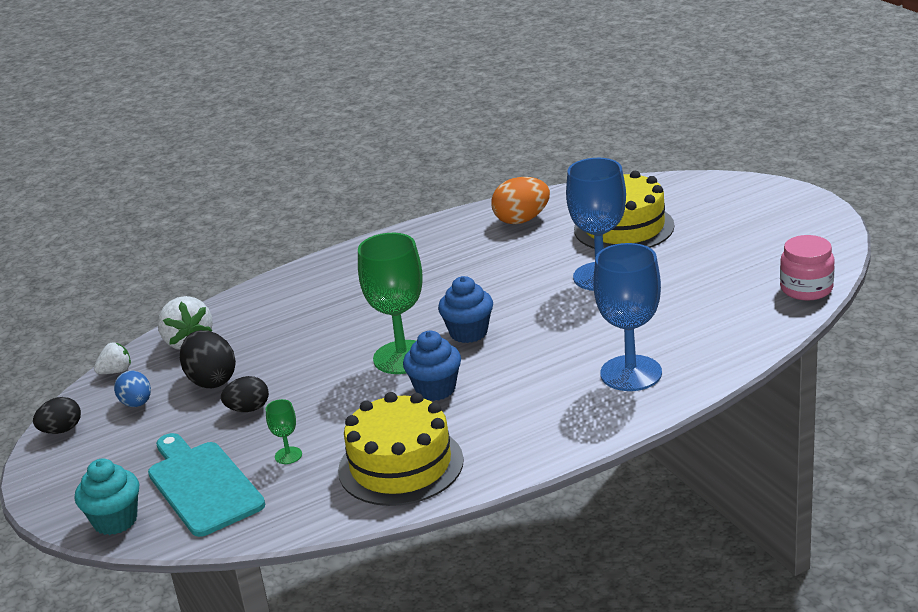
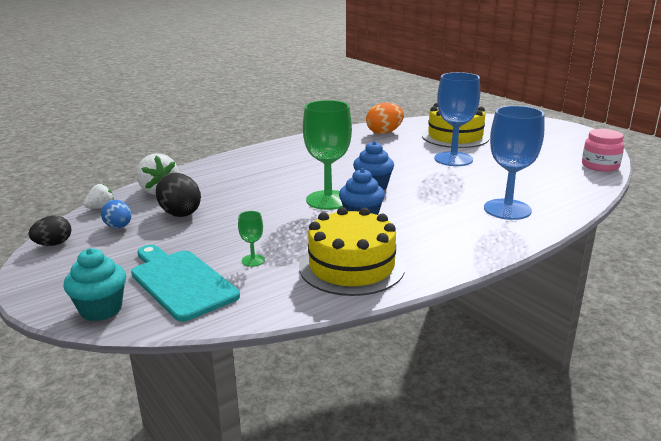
camera: 10 degrees left, 5 degrees down
(248, 409) = (213, 230): black egg -> none

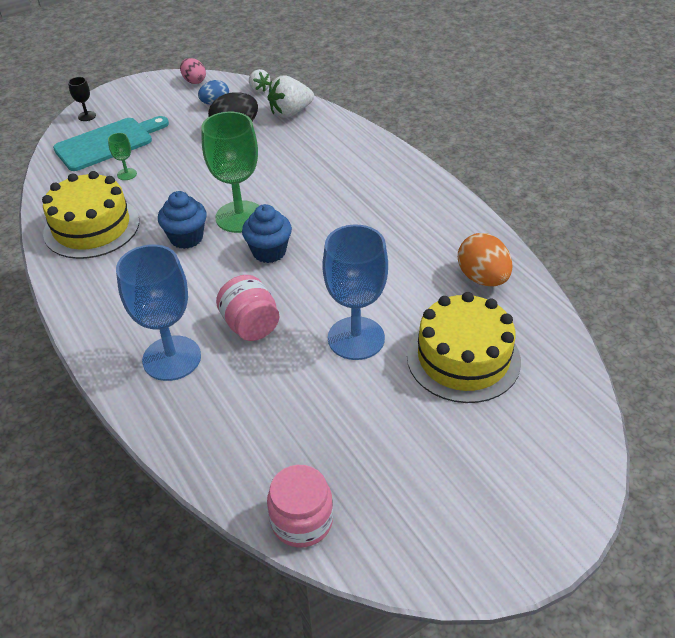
camera: 95 degrees right, 20 degrees up
(53, 244) = (194, 81): black egg -> pink egg
(101, 309) = (87, 116): turquoise cupcake -> black goblet
(458, 187) = (250, 326): none -> pink jar

